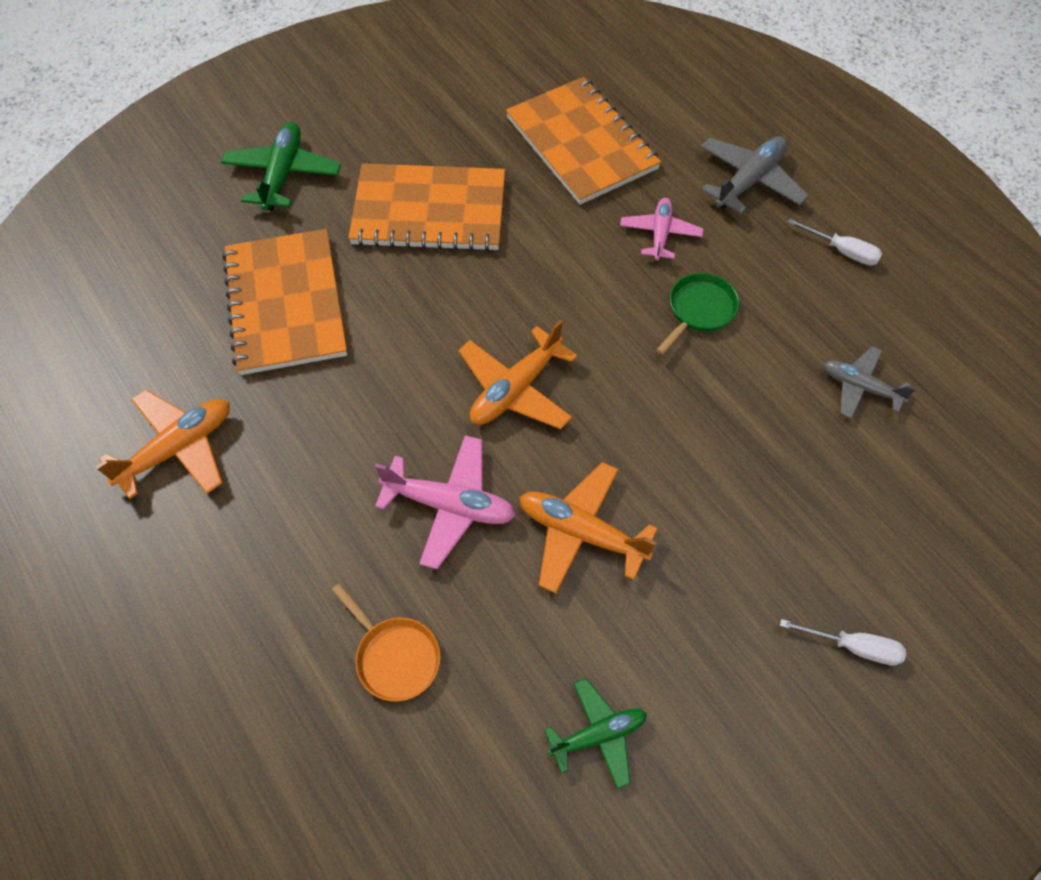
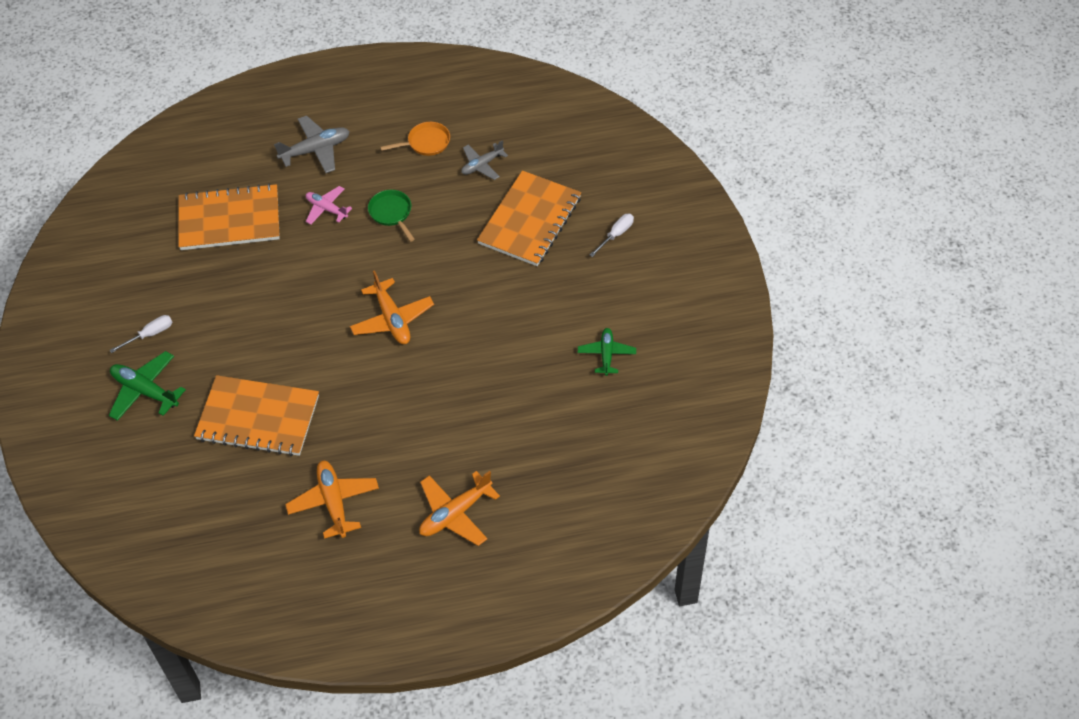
camera: 65 degrees left, 5 degrees down
(395, 657) = (522, 428): orange pan -> orange pan (426, 143)
(429, 210) = (232, 318): orange notebook -> orange notebook (529, 220)
(450, 505) = (448, 375): pink plane -> none
(581, 533) = (497, 321): orange plane -> orange plane (455, 513)
(749, 181) = (315, 150): grey plane -> grey plane turned 90 degrees clockwise
(842, 251) = (392, 131): white screwdriver -> white screwdriver (150, 334)

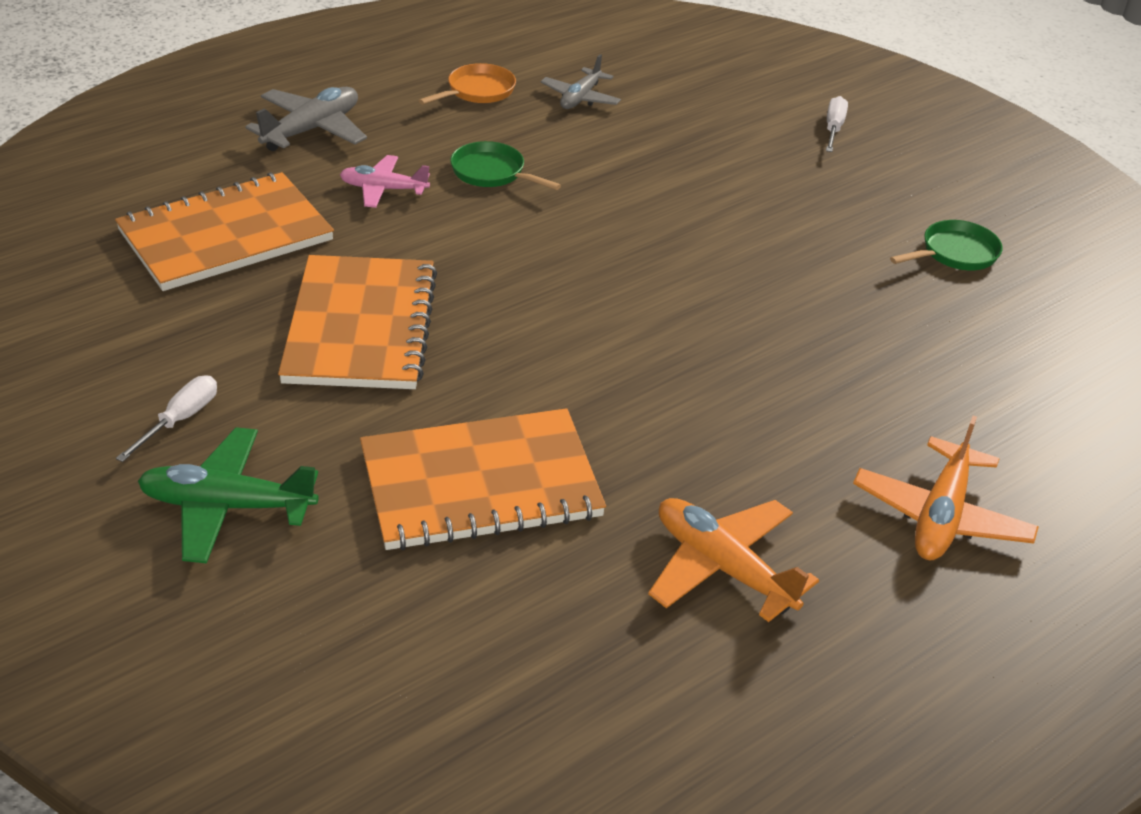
camera: 30 degrees left, 15 degrees down
(392, 319) = (602, 292): orange plane -> none
(529, 220) = (702, 139): orange notebook -> orange notebook (360, 326)
(606, 354) = (955, 253): green plane -> green pan

